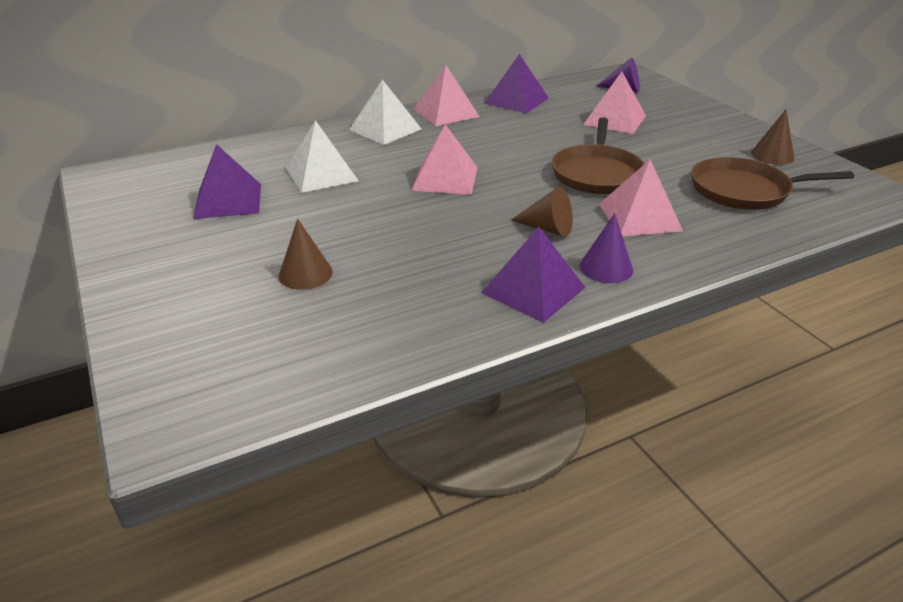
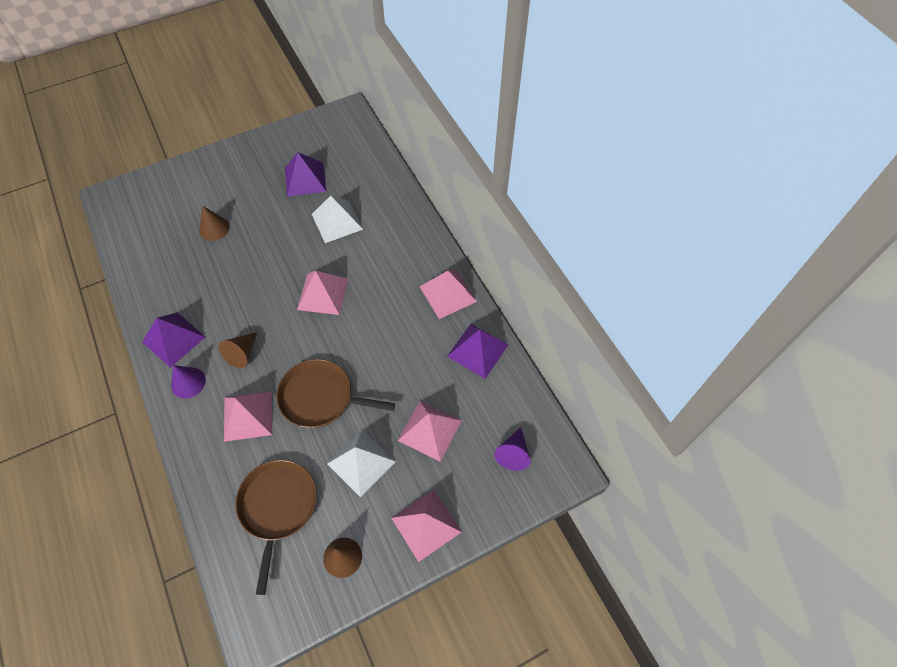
camera: 90 degrees right, 25 degrees up
(385, 129) = (413, 252): white pyramid -> white pyramid (361, 462)
(713, 121) = (426, 524): none -> pink pyramid

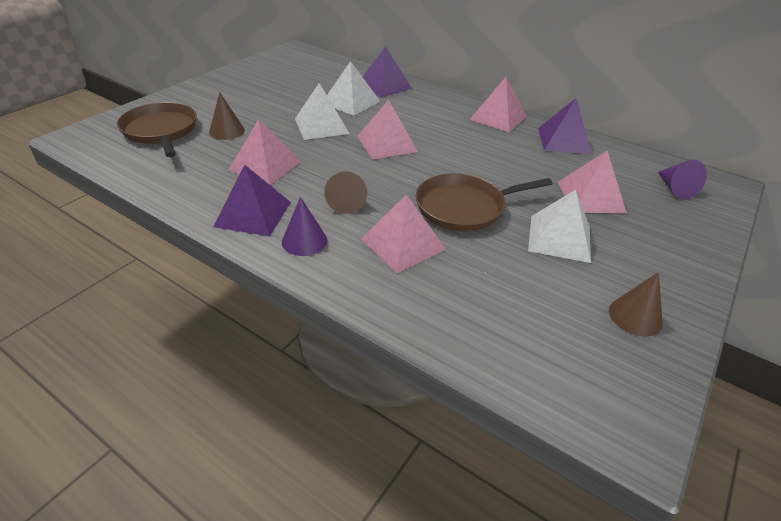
camera: 30 degrees left, 20 degrees down
(277, 507) = (519, 303): brown pan -> brown pan (161, 131)
(289, 248) = (321, 126): none -> white pyramid
(305, 179) = (293, 86): purple pyramid -> purple pyramid (384, 86)
(426, 524) = (674, 259): pink pyramid -> pink pyramid (265, 166)

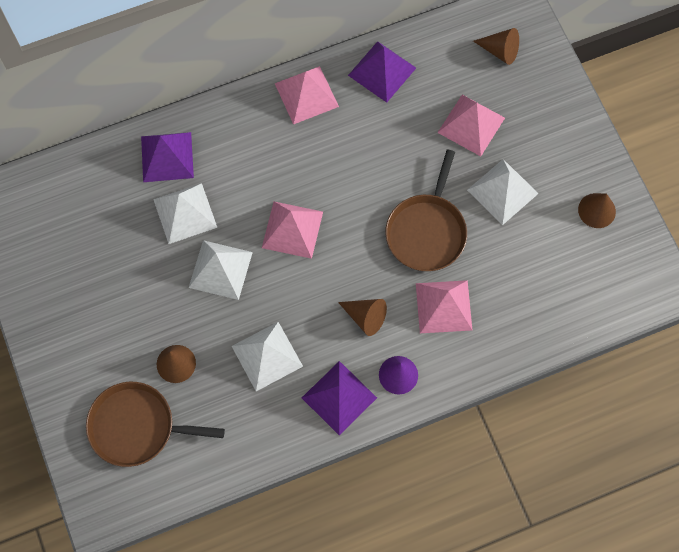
camera: 55 degrees left, 30 degrees up
(265, 166) = (267, 356): pink pyramid -> white pyramid
(675, 188) = (500, 51): purple cone -> brown cone

